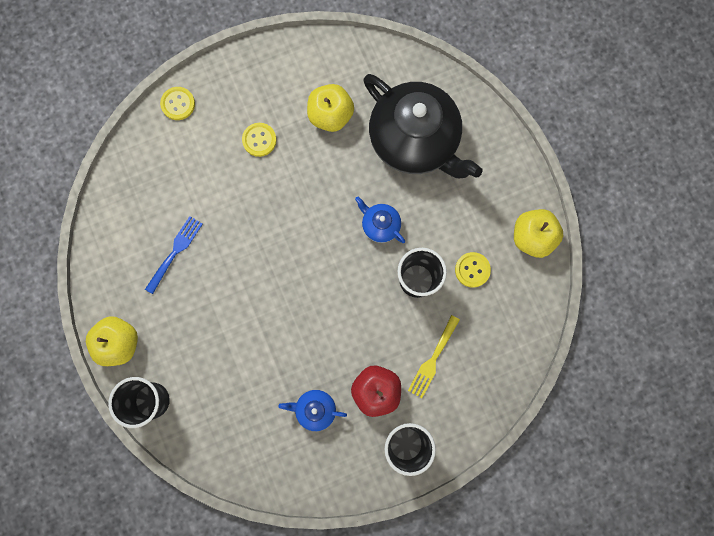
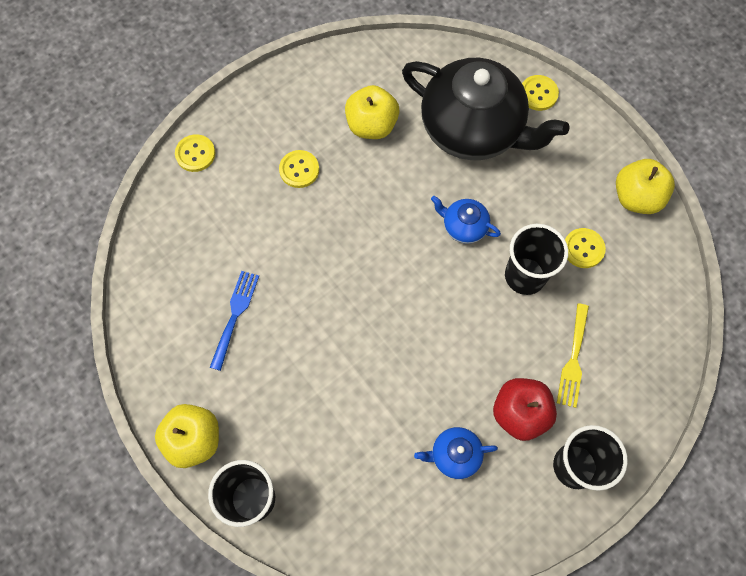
camera: 15 degrees left, 10 degrees down
(481, 122) = (538, 94): none -> yellow button

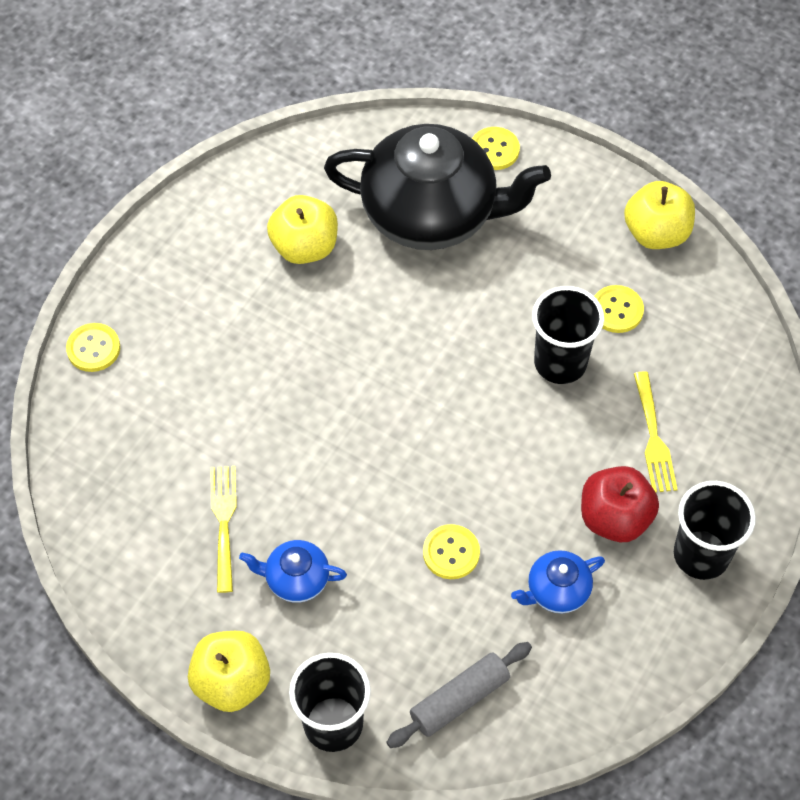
camera: 20 degrees left, 10 degrees down
(235, 315) = (224, 522): blue fork -> yellow fork
(299, 170) = (235, 327): yellow button -> yellow button (451, 553)
(350, 514) = (459, 699): none -> grey rolling pin
(463, 226) = (465, 329): blue teapot -> blue teapot (296, 579)

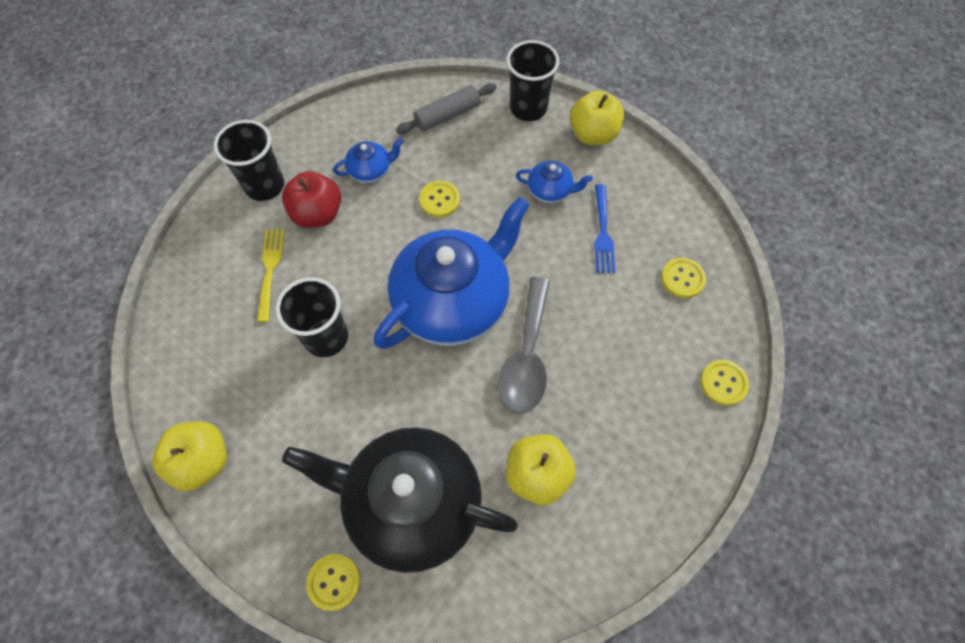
camera: 175 degrees left, 5 degrees up
(224, 522) = (603, 232): yellow fork -> blue fork
(321, 360) = (526, 356): none -> grey spoon
(414, 415) = (453, 302): none -> blue teapot
(616, 310) = (264, 382): yellow button -> yellow button (682, 278)

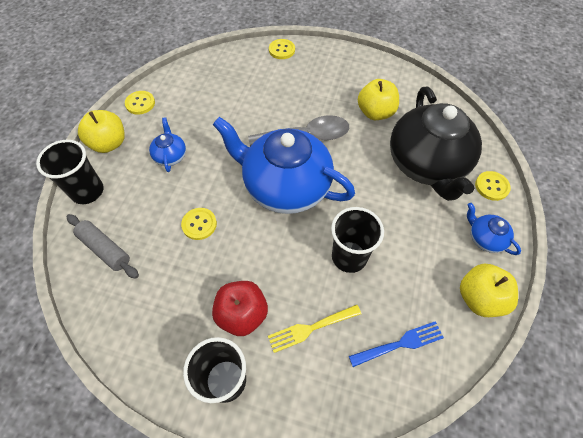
camera: 110 degrees left, 5 degrees down
(371, 171) = (183, 288): blue teapot -> blue teapot (485, 238)
(603, 232) = (198, 119): blue fork -> blue fork (400, 344)
(682, 278) = (220, 76): yellow button -> yellow button (140, 103)

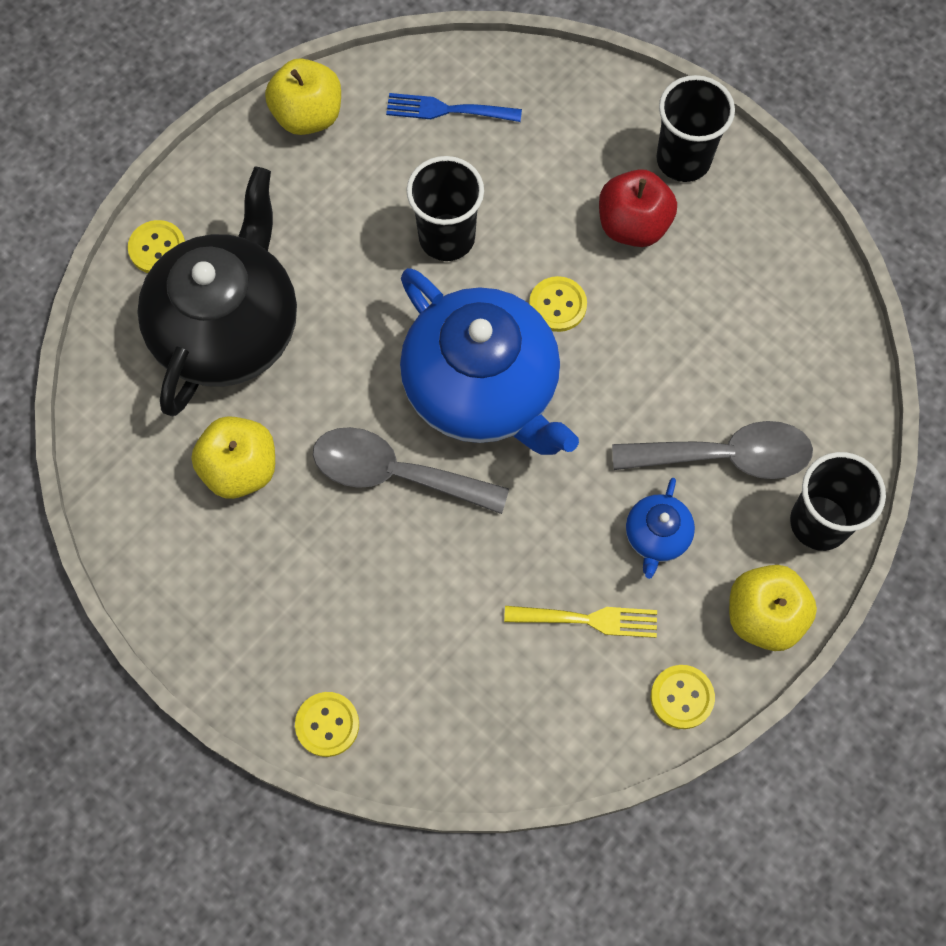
camera: 155 degrees left, 10 degrees up
(105, 249) = (806, 401): grey rolling pin -> none
(145, 203) = (726, 456): none -> grey spoon
(199, 224) = (648, 381): yellow button -> yellow button (557, 305)
(311, 328) = (550, 172): yellow fork -> yellow fork (588, 620)
(485, 238) = (235, 181): blue teapot -> none

